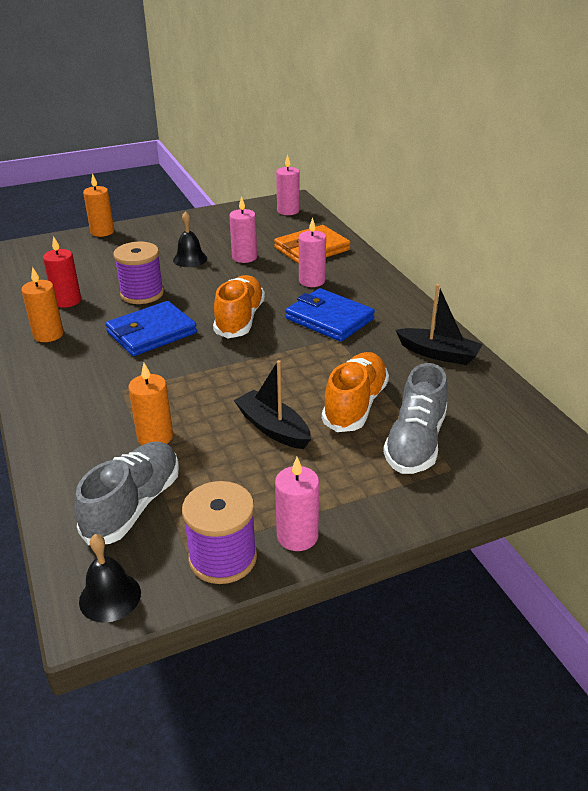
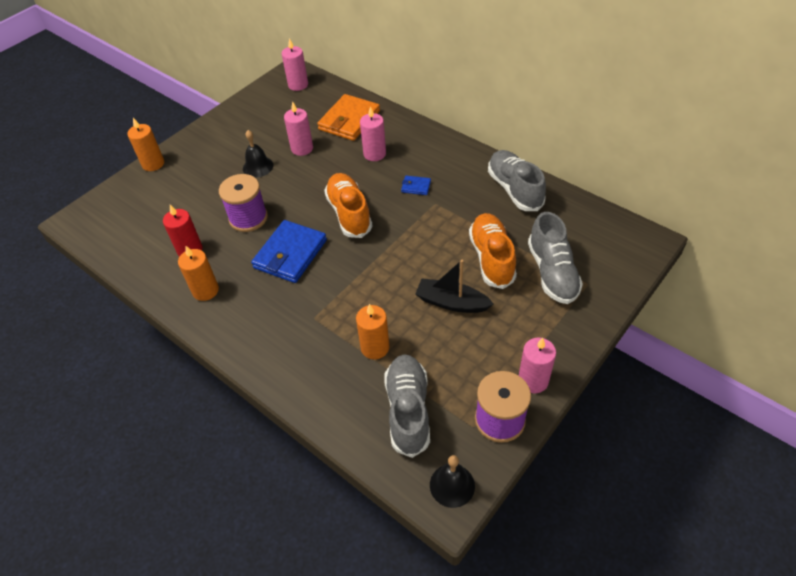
camera: 25 degrees left, 15 degrees up
(329, 319) = (416, 187): blue wallet -> blue wallet, size x0.45
(438, 354) = (514, 189): black boat -> grey shoe

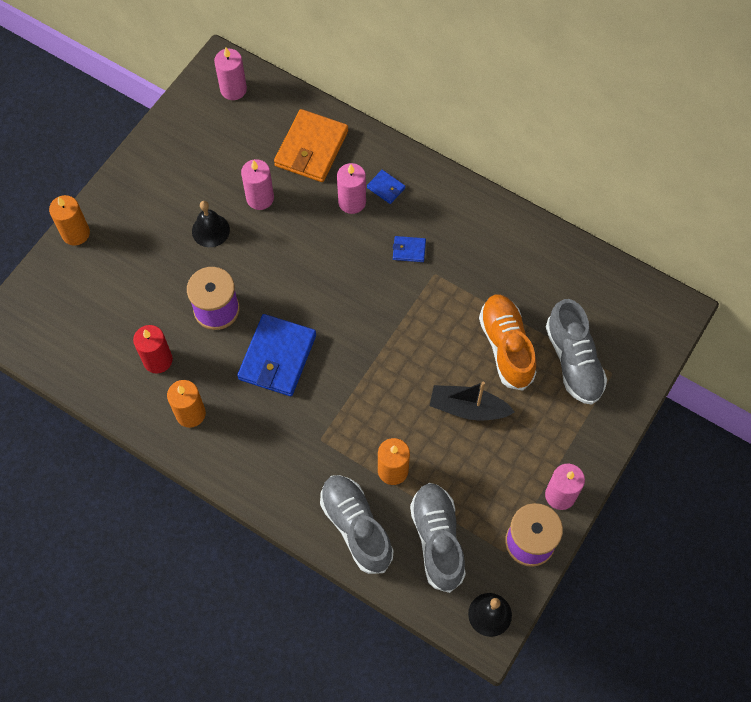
camera: 10 degrees left, 15 degrees up
(349, 213) = (336, 295): orange shoe -> none
(403, 146) = (386, 188): none -> blue wallet
(514, 189) = (525, 247): grey shoe -> grey shoe (356, 527)

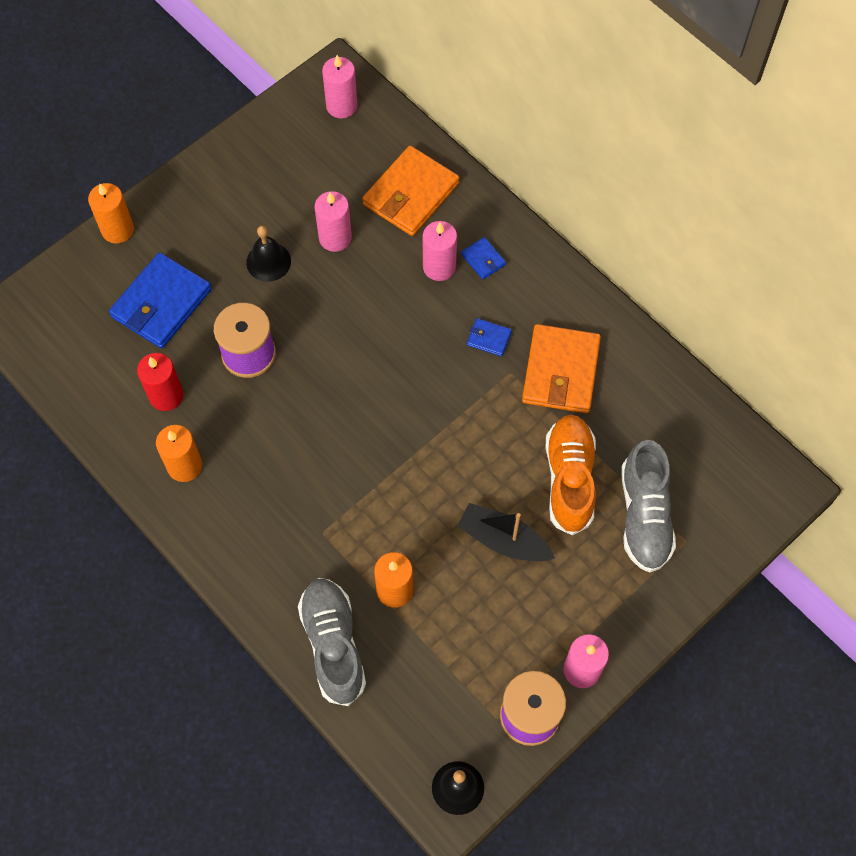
camera: 15 degrees right, 0 degrees up
(277, 357) = (301, 425): blue wallet -> blue wallet (161, 303)
(437, 540) = (422, 684): grey shoe -> none
(474, 263) = (560, 371): none -> orange wallet

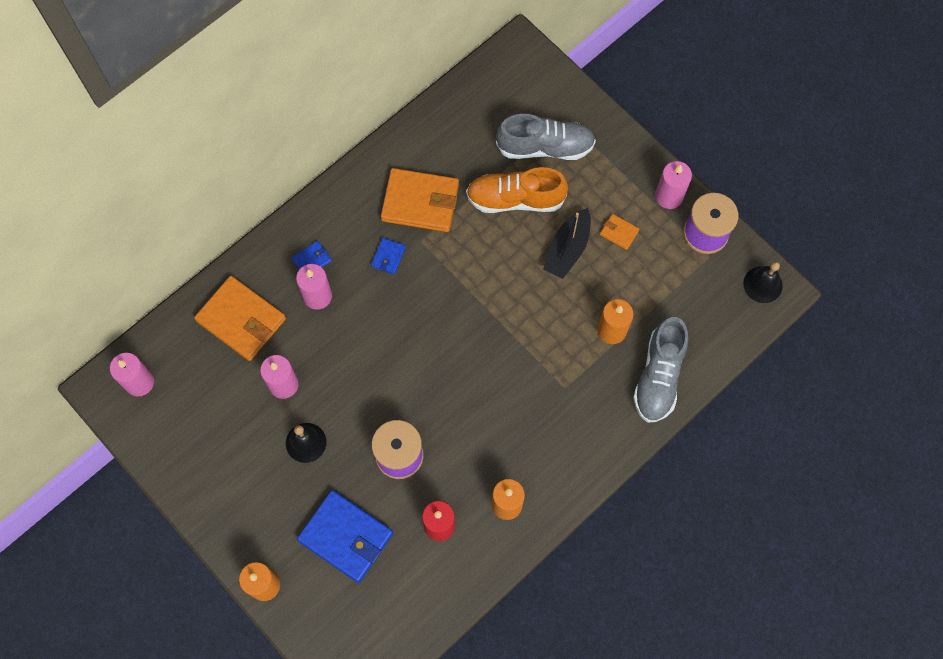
camera: 90 degrees left, 5 degrees up
(333, 645) = (658, 376): grey shoe -> grey shoe turned 60 degrees counterclockwise
(527, 603) = (619, 232): none -> orange wallet

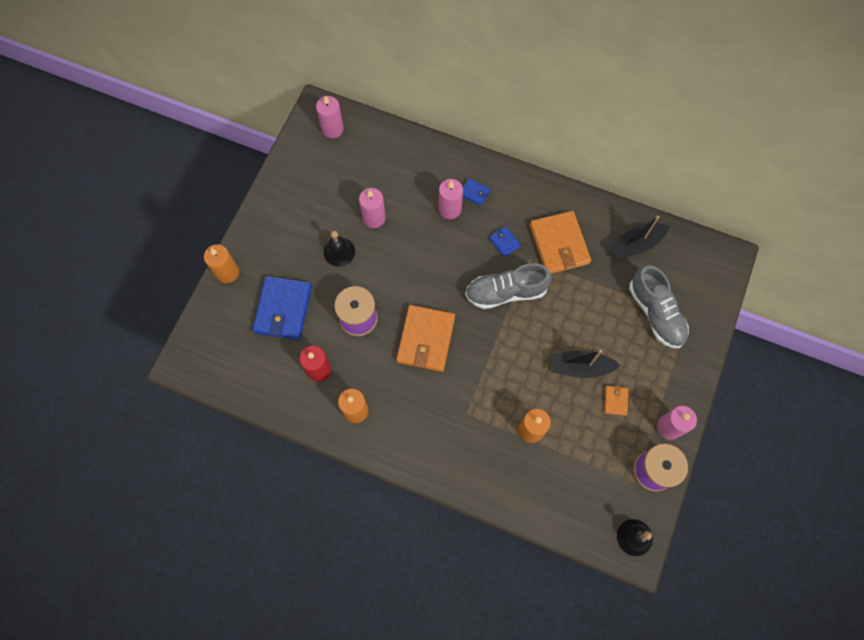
camera: 65 degrees right, 0 degrees up
(241, 320) = (407, 169): orange wallet -> orange wallet (426, 339)
(388, 257) = (504, 242): blue wallet -> blue wallet turned 60 degrees clockwise
(460, 127) = (635, 245): none -> black boat
(515, 199) = (599, 310): orange shoe -> none
(658, 376) = (511, 483): grey shoe -> grey shoe (506, 292)

